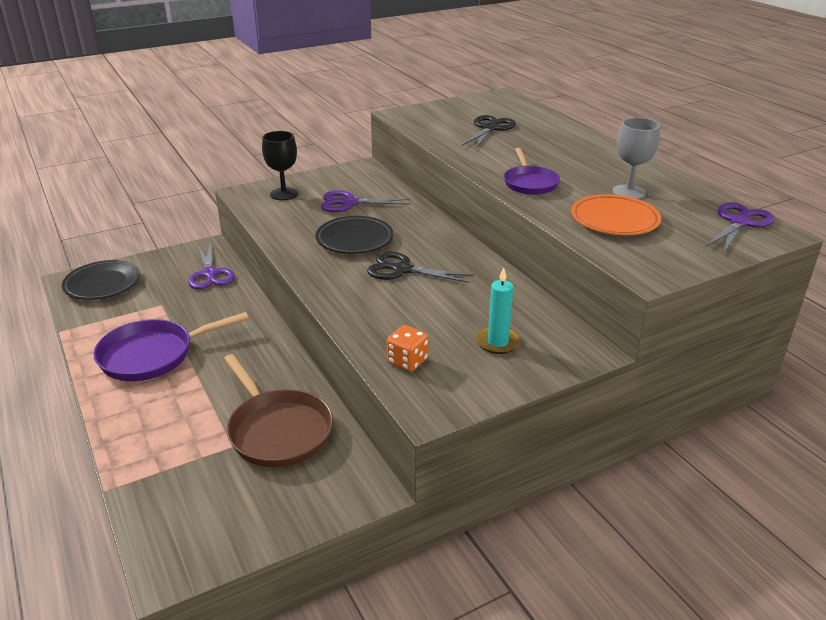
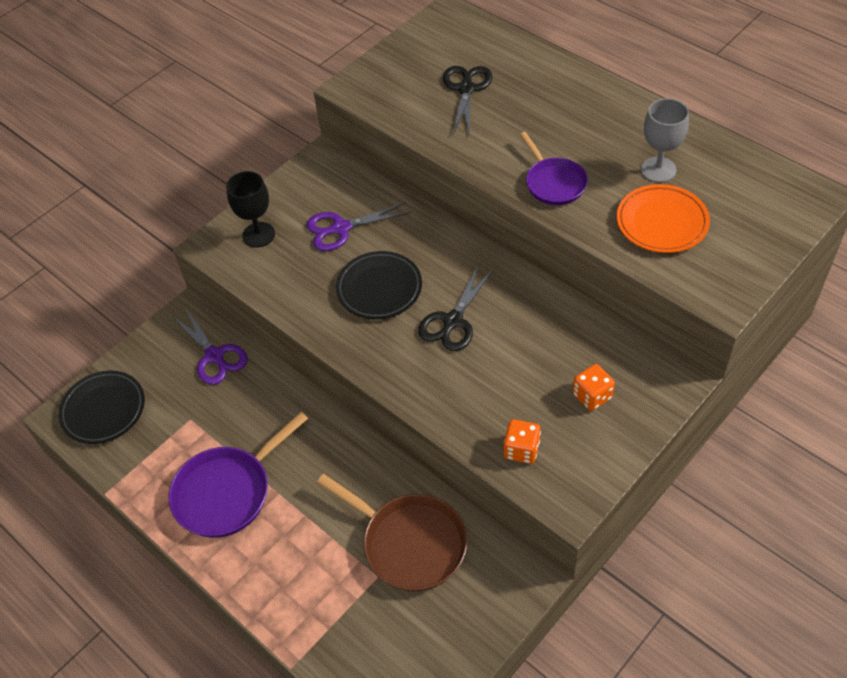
camera: 15 degrees left, 20 degrees up
(402, 269) = (453, 321): black scissors -> black scissors turned 60 degrees counterclockwise
(498, 342) = (592, 396): turquoise candle -> orange dice
(739, 222) = (779, 190): purple scissors -> none

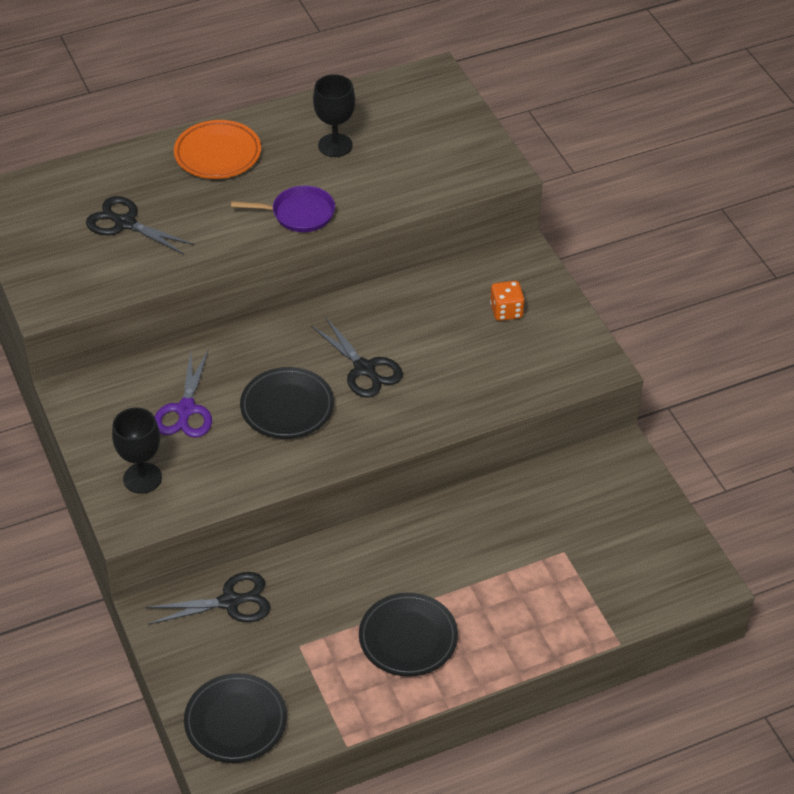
camera: 70 degrees left, 5 degrees down
(214, 356) = (230, 602): purple scissors -> black scissors
(228, 492) = (408, 638): purple pan -> black plate
(409, 543) = (543, 517): brown pan -> none
(521, 450) = (532, 376): orange dice -> none
(658, 169) = (335, 145): grey goblet -> black goblet
(662, 222) = (396, 169): orange plate -> orange plate (218, 154)

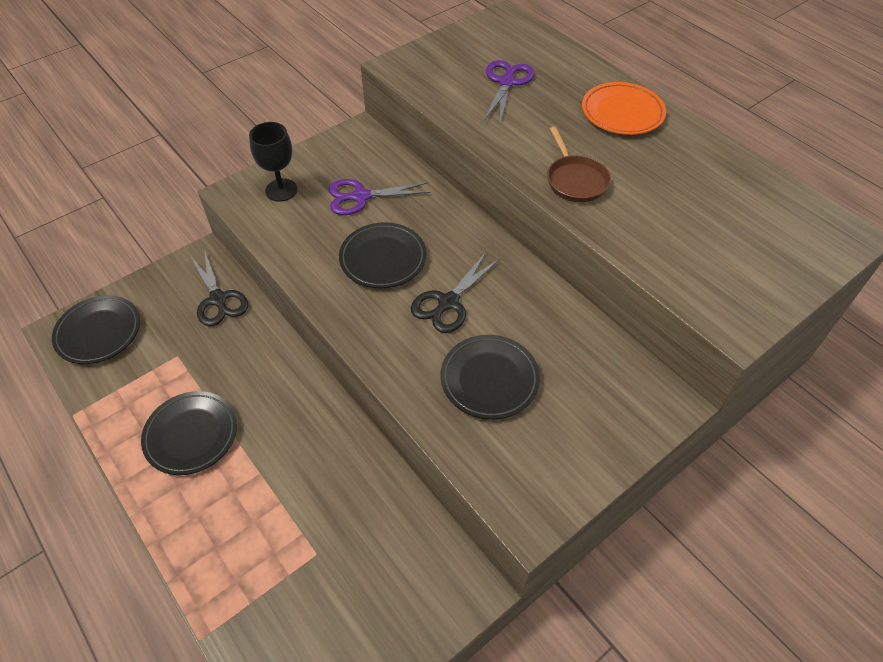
camera: 75 degrees right, 5 degrees up
(125, 223) = (506, 82): black scissors -> purple scissors
(298, 214) = (575, 180): purple pan -> brown pan
(335, 145) = (685, 184): black goblet -> none
(463, 360) = (489, 379): none -> black plate
(506, 311) = (576, 404): orange dice -> none

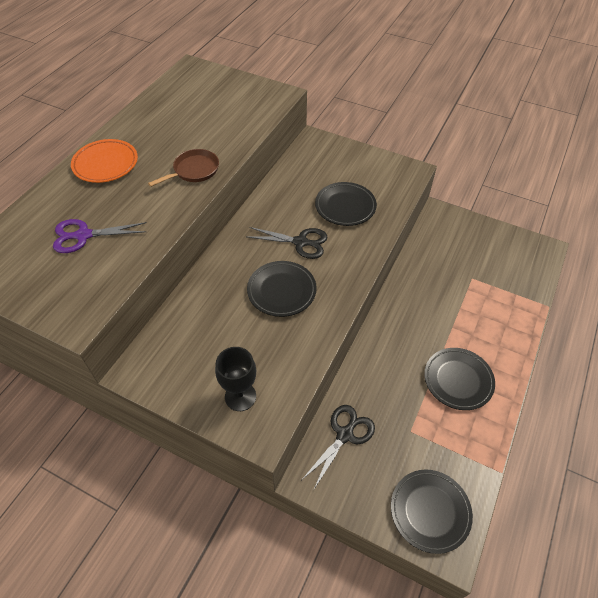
camera: 115 degrees left, 0 degrees up
(361, 197) = (222, 332): purple scissors -> none

